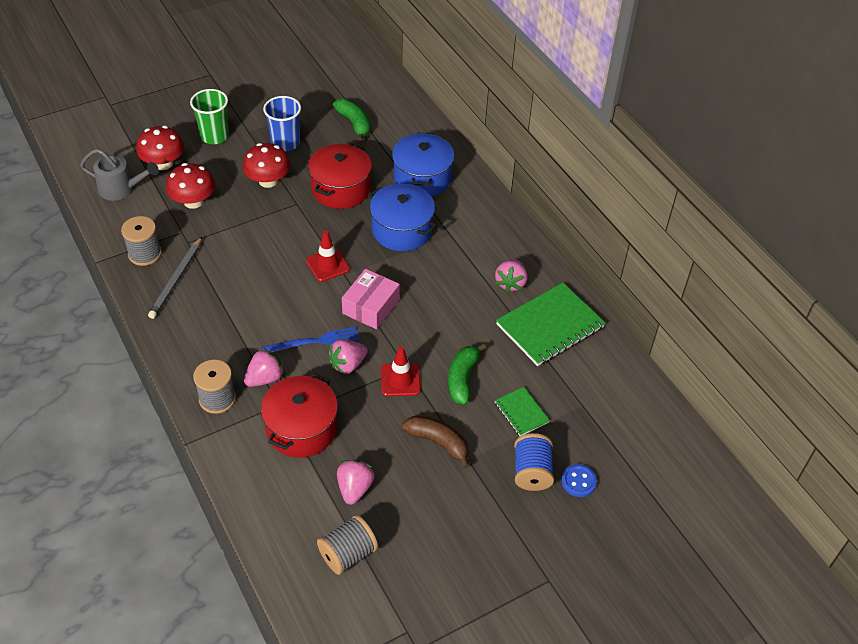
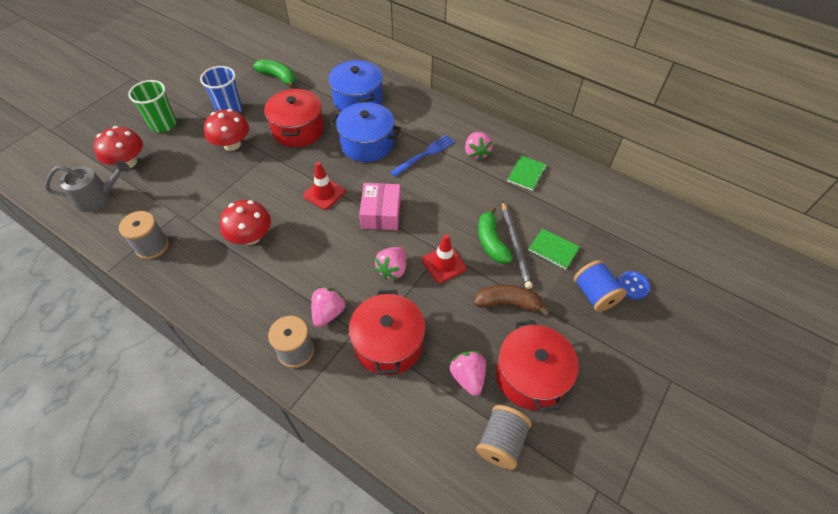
camera: 25 degrees left, 5 degrees up
(176, 279) = (195, 257): grey pencil -> grey pencil (515, 245)
(193, 201) = (174, 184): red mushroom -> red mushroom (251, 236)
(315, 341) = (352, 261): blue fork -> blue fork (424, 155)
(414, 514) = (530, 376): none -> red pot
(550, 326) = (526, 174): green notebook -> green notebook, size x0.50

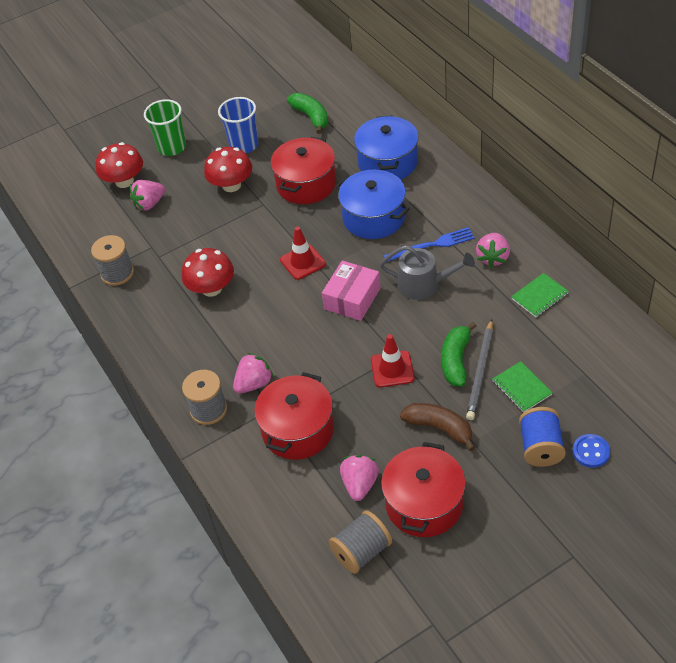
camera: 30 degrees right, 5 degrees down
(98, 197) = (85, 211): grey watering can -> grey watering can (424, 284)
(392, 269) = (336, 360): pink strawberry -> pink strawberry (149, 204)

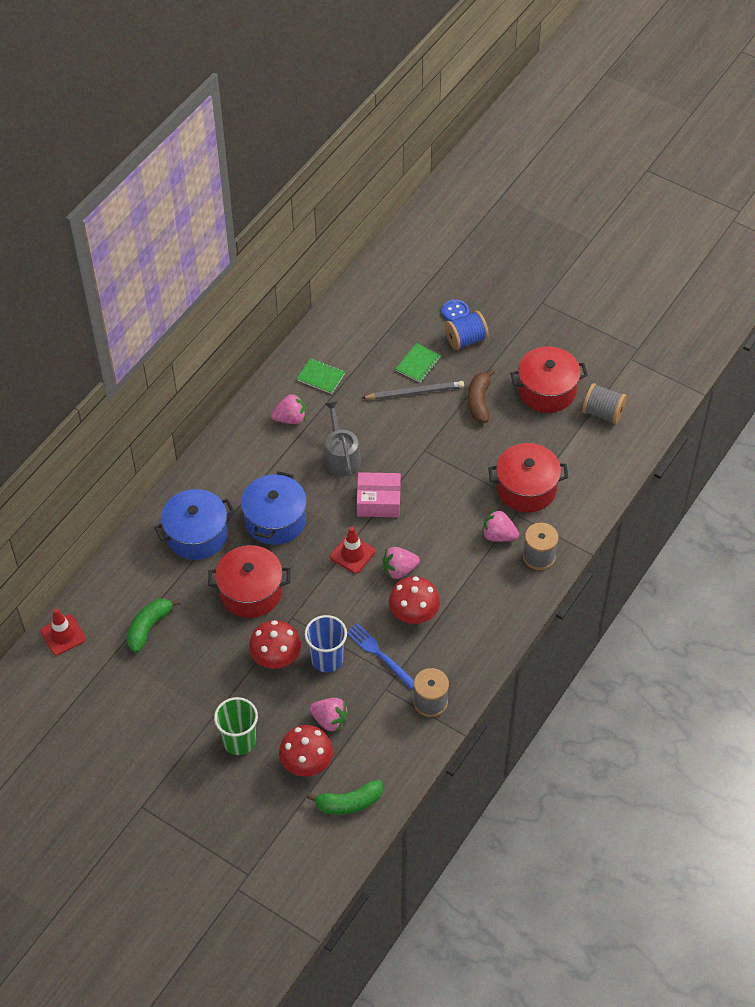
camera: 120 degrees left, 5 degrees up
(244, 145) = (213, 671): blue cup -> blue cup (327, 659)
(360, 484) = (551, 432): pink strawberry -> pink strawberry (399, 570)
(392, 369) = (439, 448): red traffic cone -> red traffic cone (63, 635)
(432, 245) = (293, 465): blue fork -> blue fork (380, 655)
(456, 360) = (411, 410): green banana -> green banana (349, 803)

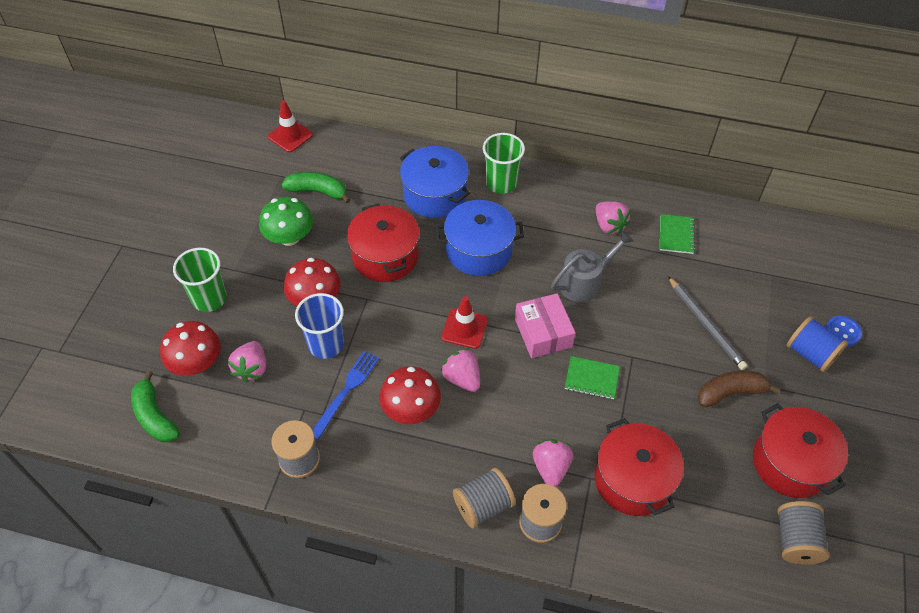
camera: 70 degrees right, 0 degrees up
(195, 662) = (289, 237): none -> green mushroom
(206, 480) = (501, 183): none -> green cup
(418, 364) = (746, 316): green notebook -> green notebook (591, 378)
(513, 588) = (483, 505): none -> grey spool

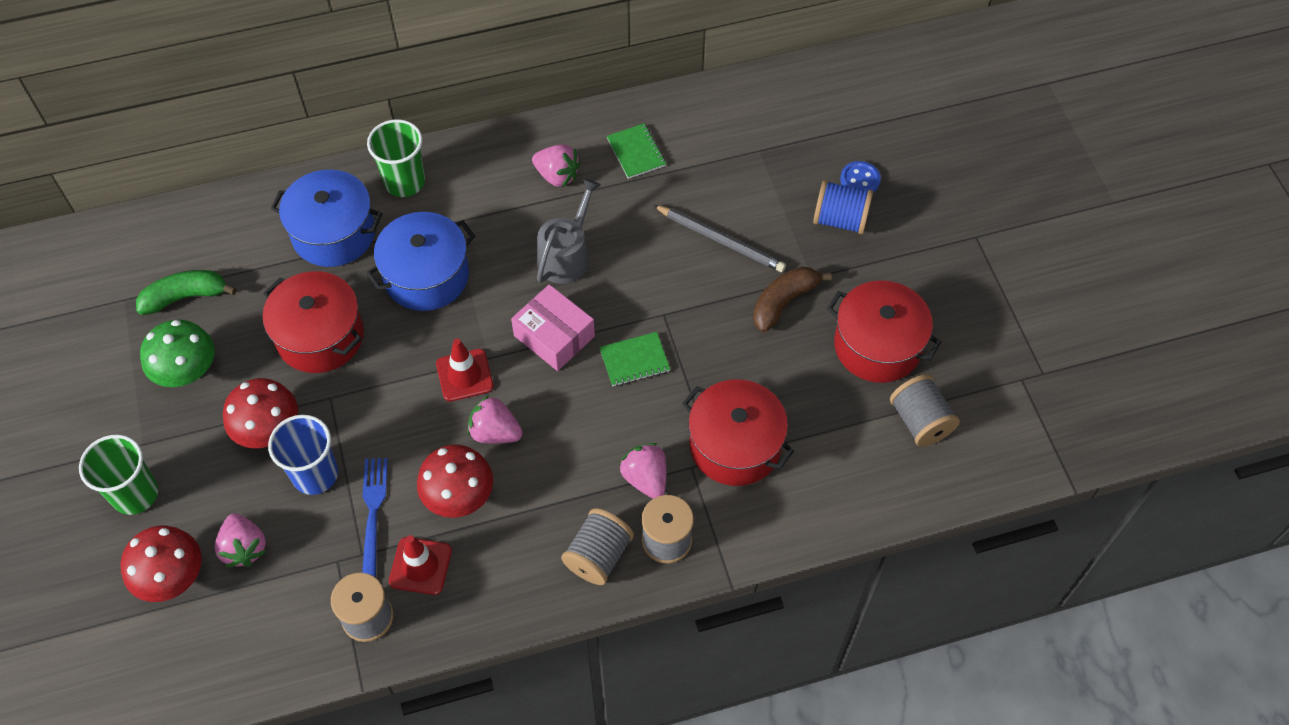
camera: 30 degrees left, 5 degrees up
(155, 416) = (162, 663): green banana -> none
(290, 136) = (102, 242): red traffic cone -> red traffic cone (420, 566)

